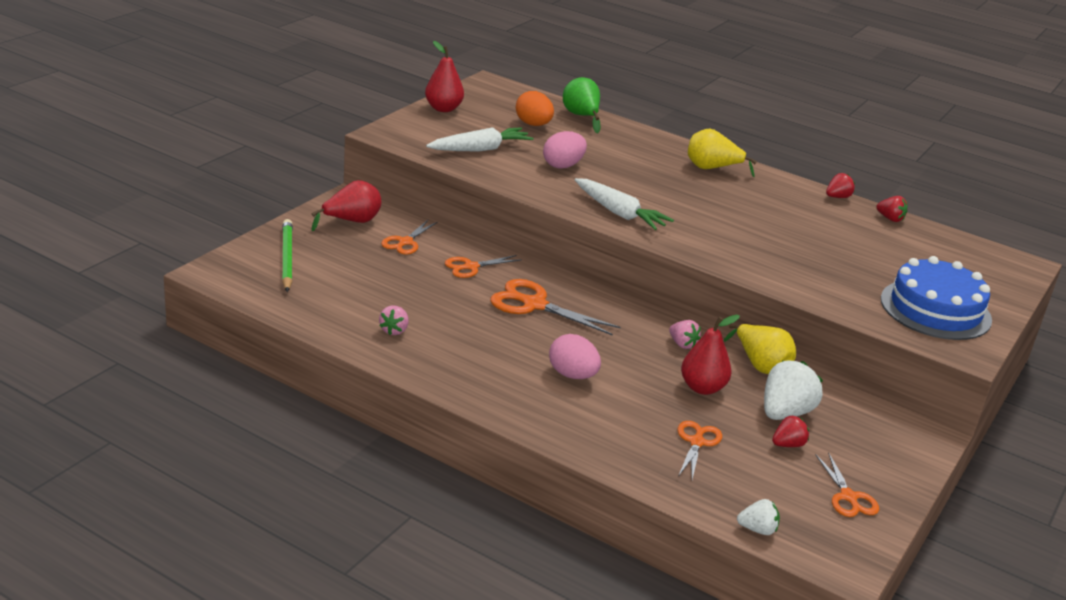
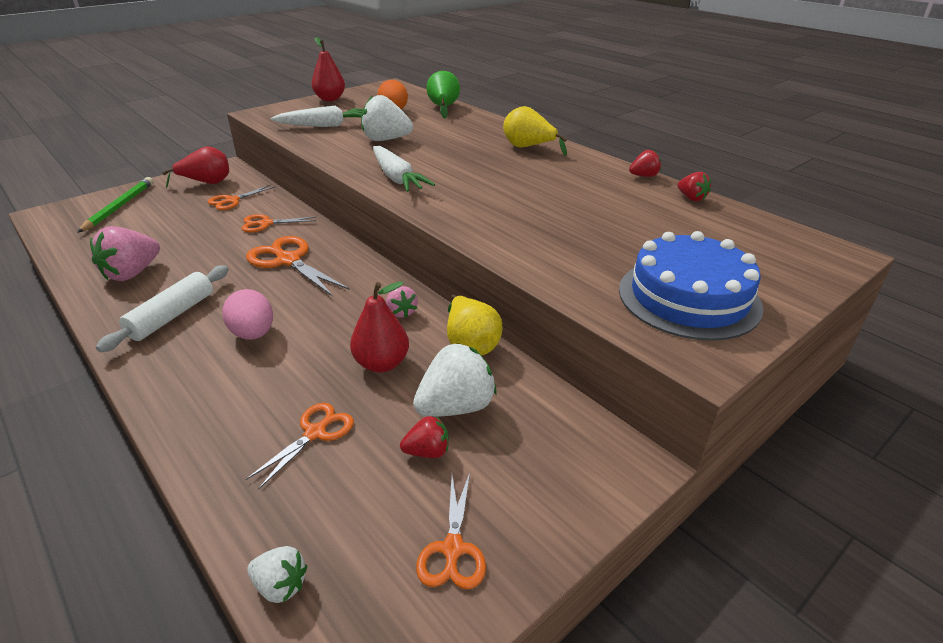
camera: 20 degrees right, 5 degrees up
(394, 330) = (132, 273): pink strawberry -> pink strawberry, size x1.84
(482, 367) = (172, 316): none -> white rolling pin
(563, 165) = (385, 140): pink egg -> white strawberry

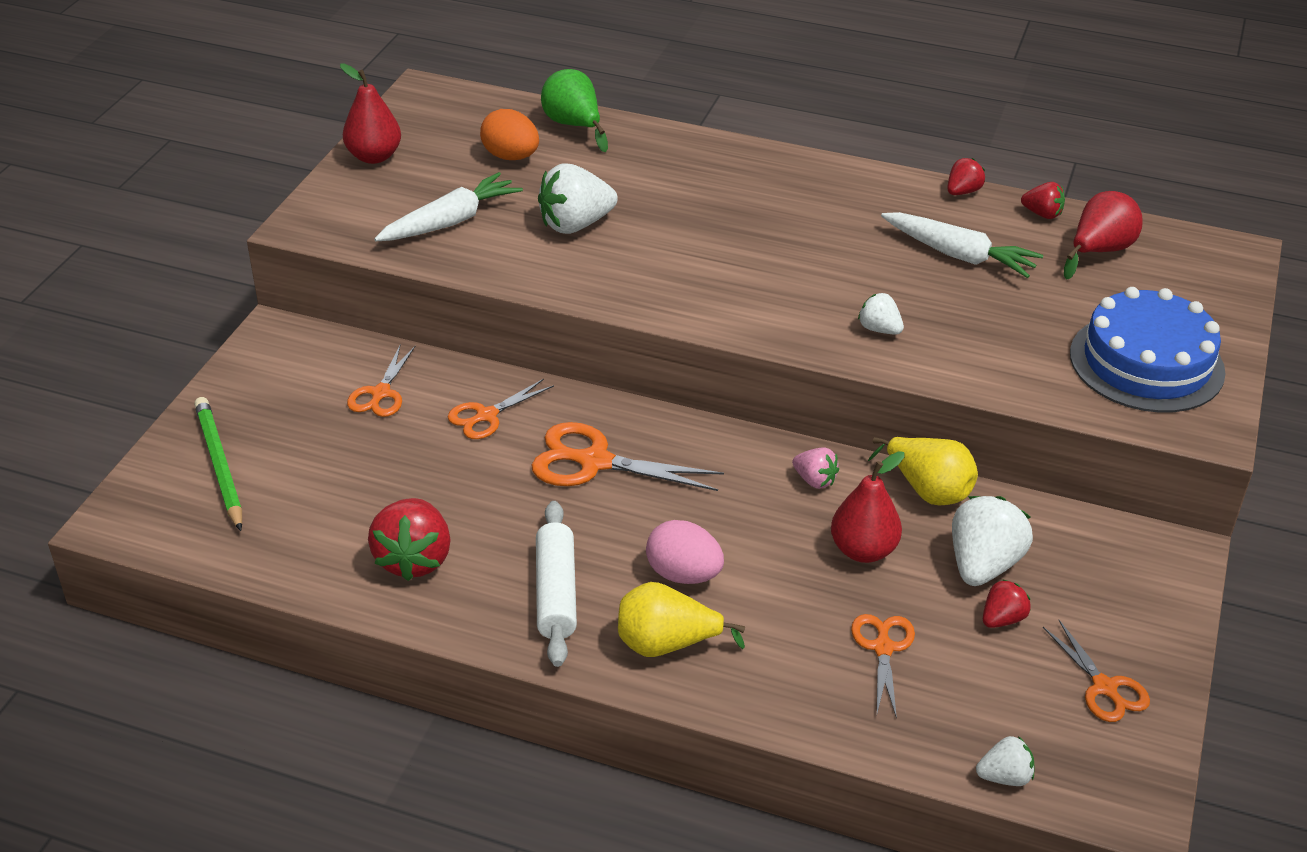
camera: 30 degrees left, 5 degrees up
(132, 273) = (414, 559): pink strawberry -> red strawberry
(207, 183) = (292, 374): red pear -> red pear (1099, 251)
(397, 178) = (679, 295): white carrot -> white carrot (959, 255)
(498, 224) = (879, 329): none -> white strawberry
(528, 147) = (781, 180): yellow pear -> yellow pear (667, 645)

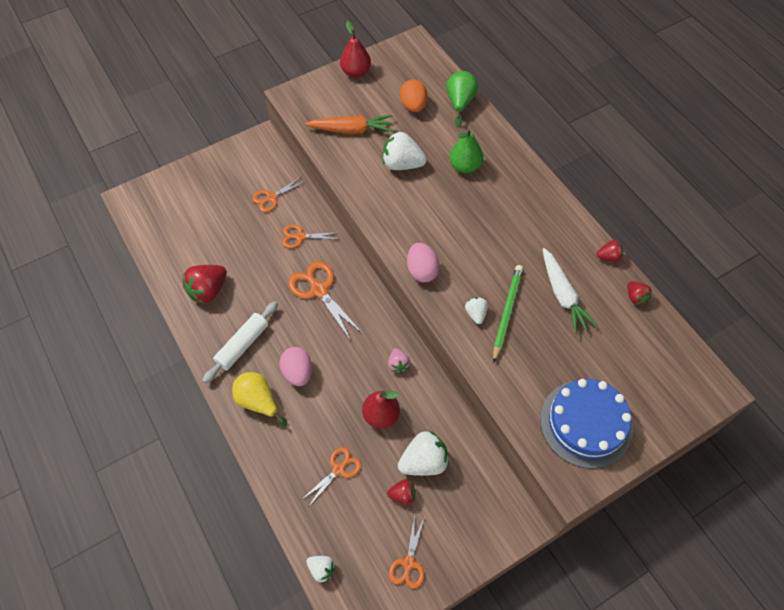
camera: 40 degrees right, 20 degrees up
(220, 465) = (183, 196): green pencil -> green pencil (507, 312)
(450, 222) = (351, 130): white carrot -> orange carrot
(666, 187) = (465, 166): none -> green pear
(751, 322) = (422, 271): none -> pink egg
(927, 490) = (441, 405): yellow pear -> none
(1099, 251) = (639, 340): red pear -> none

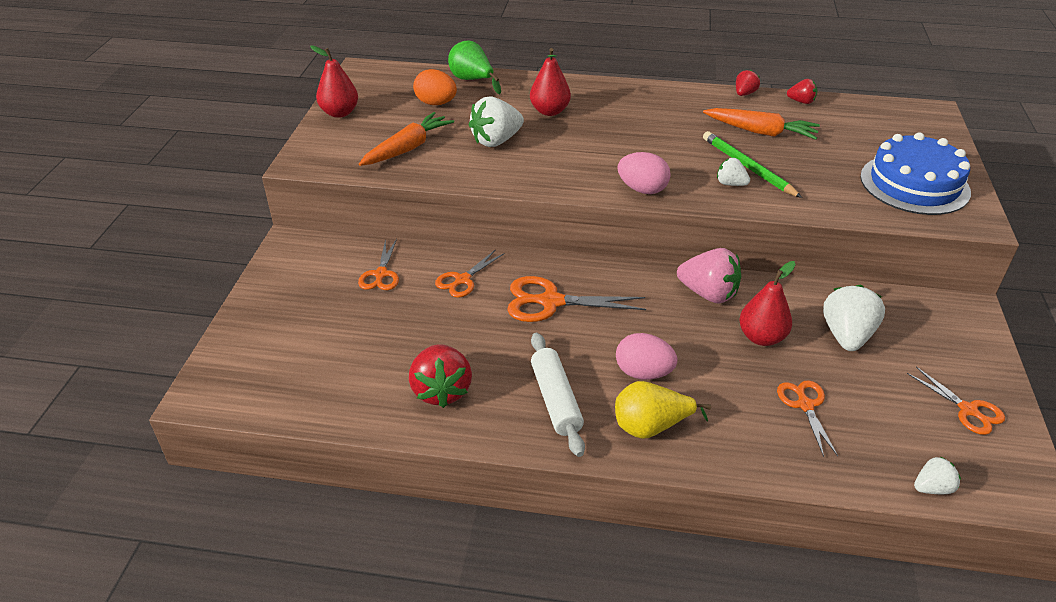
camera: 50 degrees left, 20 degrees down
(398, 364) = (708, 294): pink strawberry -> pink strawberry, size x1.84
(402, 495) = (876, 372): red strawberry -> none
(465, 166) = (549, 111): green pear -> red pear
(562, 295) = (760, 132): white carrot -> orange carrot

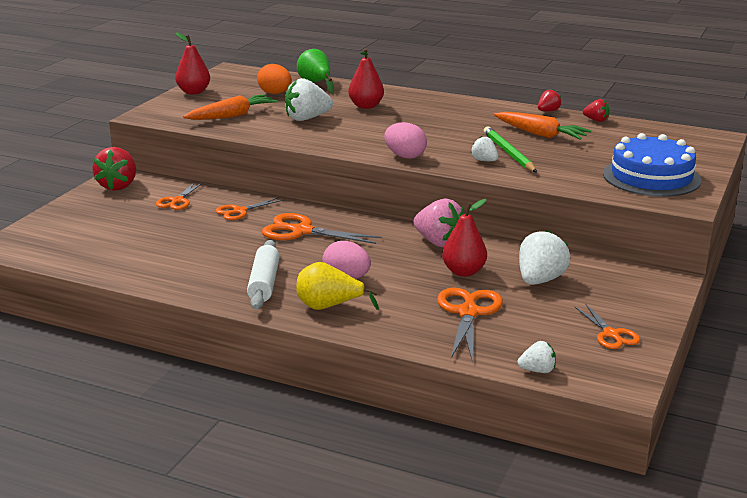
camera: 15 degrees right, 15 degrees down
(441, 390) = (179, 267): red strawberry -> red strawberry (118, 186)
(805, 405) = (468, 312): orange scissors -> orange scissors, size x1.61

